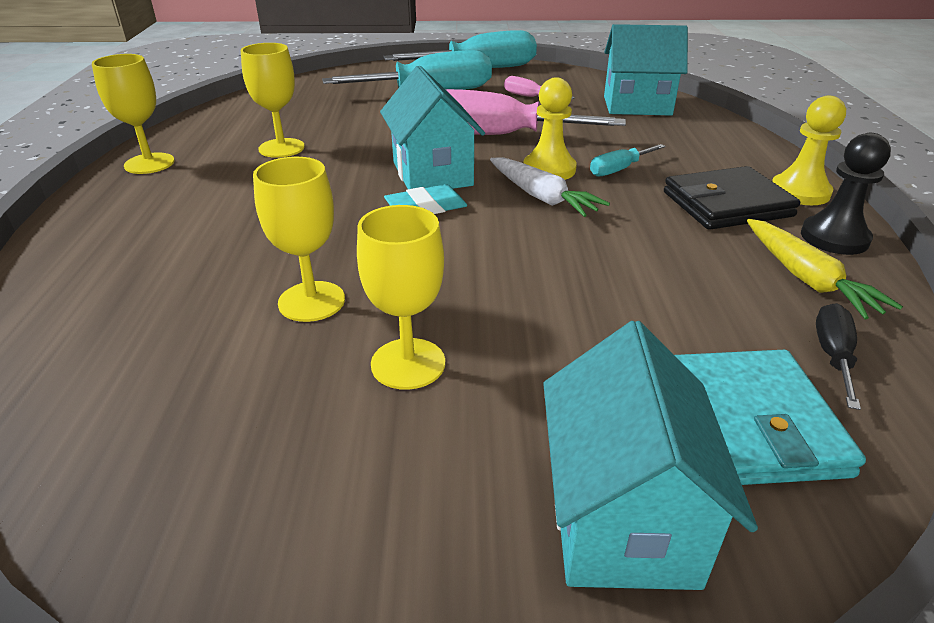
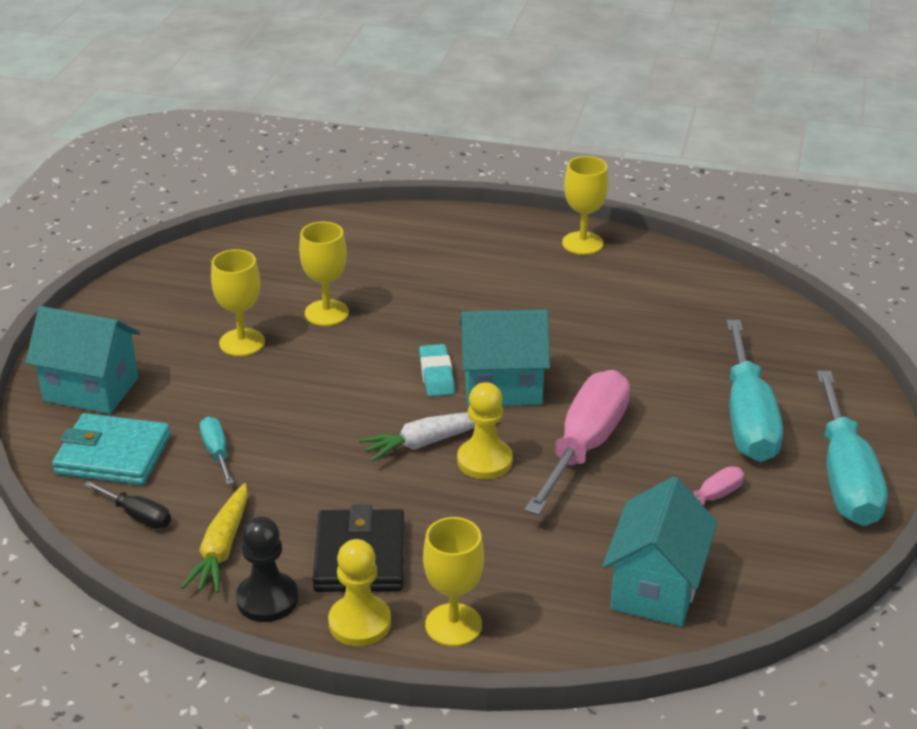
camera: 105 degrees right, 0 degrees up
(281, 148) = (595, 308): yellow goblet -> yellow goblet (453, 625)
(618, 170) = (465, 508): turquoise screwdriver -> turquoise screwdriver (217, 452)
(806, 278) = (222, 548): yellow carrot -> yellow carrot turned 75 degrees counterclockwise

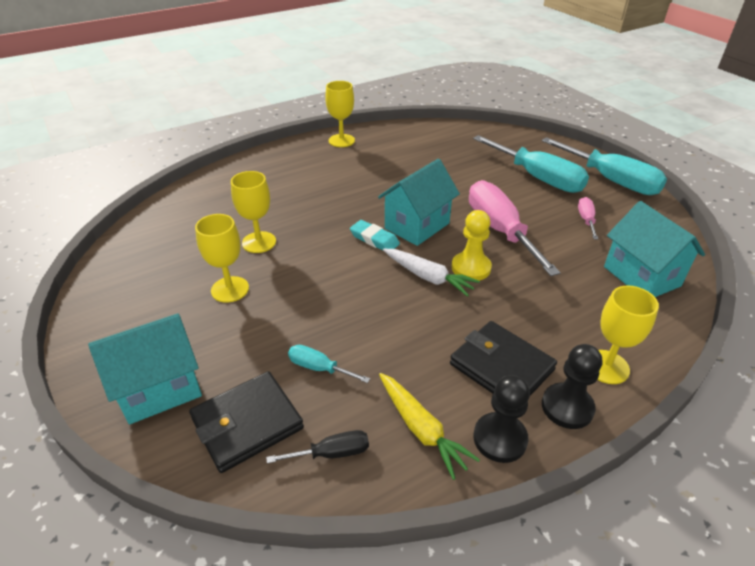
camera: 45 degrees left, 5 degrees up
(113, 455) = (247, 423): turquoise wallet -> black wallet
(359, 623) = (567, 407): yellow pawn -> black pawn
(427, 442) = (428, 277): white carrot -> white carrot turned 75 degrees counterclockwise

